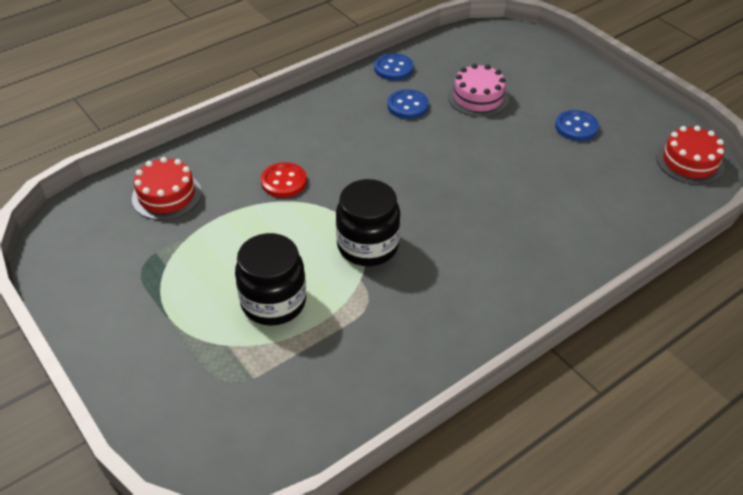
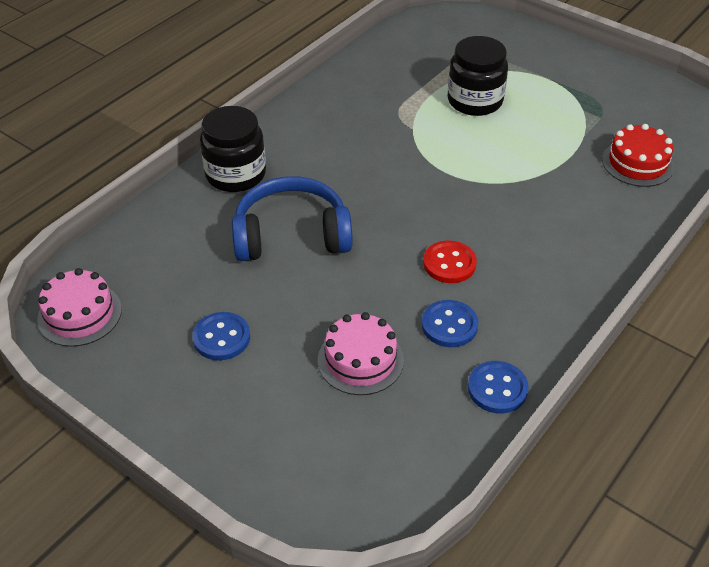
camera: 165 degrees right, 0 degrees up
(284, 181) = (535, 198): red button -> red button (449, 264)
(367, 246) = (419, 155): black jar -> black jar (235, 174)
(512, 190) = (291, 235): none -> blue headphones
(689, 162) = (79, 314): red cake -> pink cake

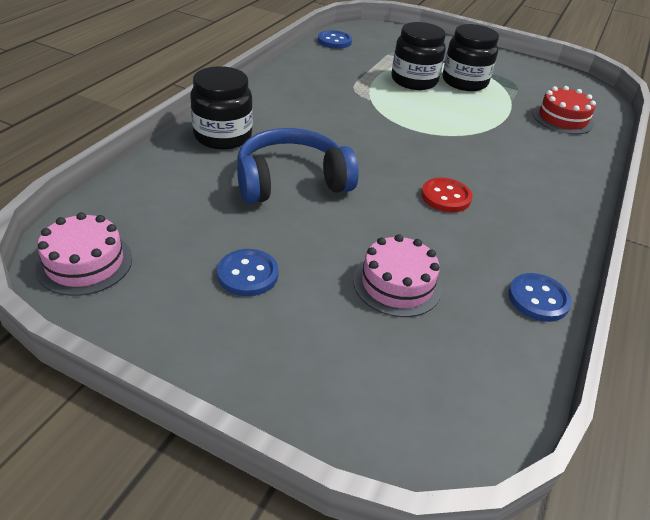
camera: 15 degrees left, 5 degrees down
(449, 325) = (468, 247): blue button -> blue button (334, 41)
(537, 104) = (464, 82): none -> black jar

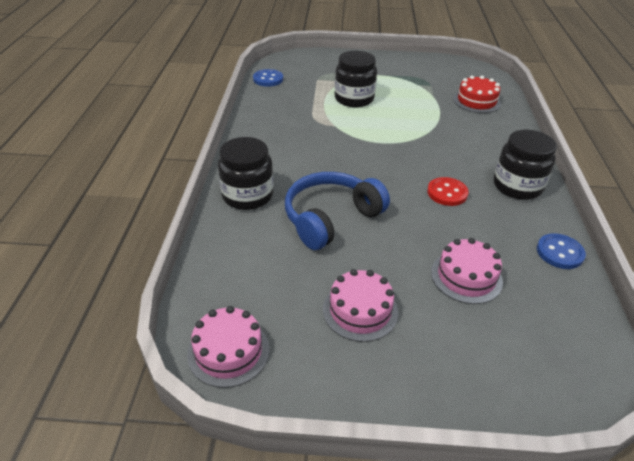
camera: 20 degrees left, 0 degrees up
(248, 274) = (360, 310): blue button -> pink cake
(464, 82) = (390, 89): black jar -> black jar (517, 186)

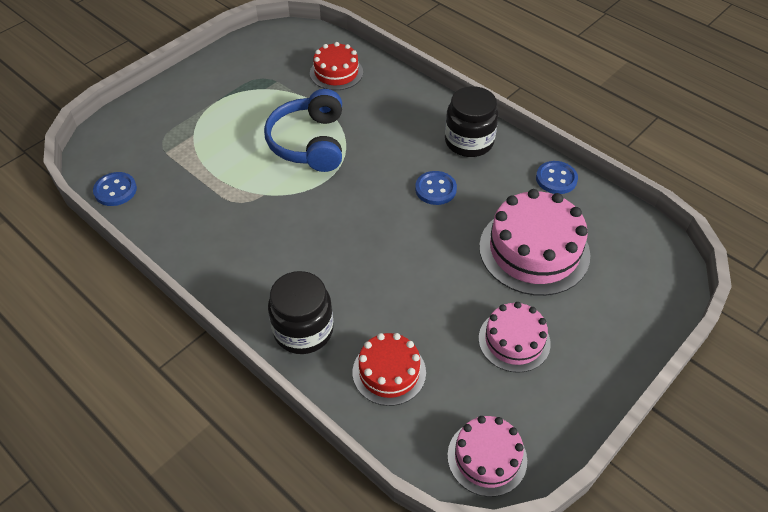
camera: 50 degrees left, 10 degrees up
(255, 253) = (389, 372): none -> red cake
(331, 218) = (394, 288): blue headphones -> blue headphones (310, 142)
(354, 99) = (235, 149): black jar -> none
(447, 193) = (435, 189): red button -> blue button
(466, 277) = (534, 250): pink cake -> pink cake, size x1.68

